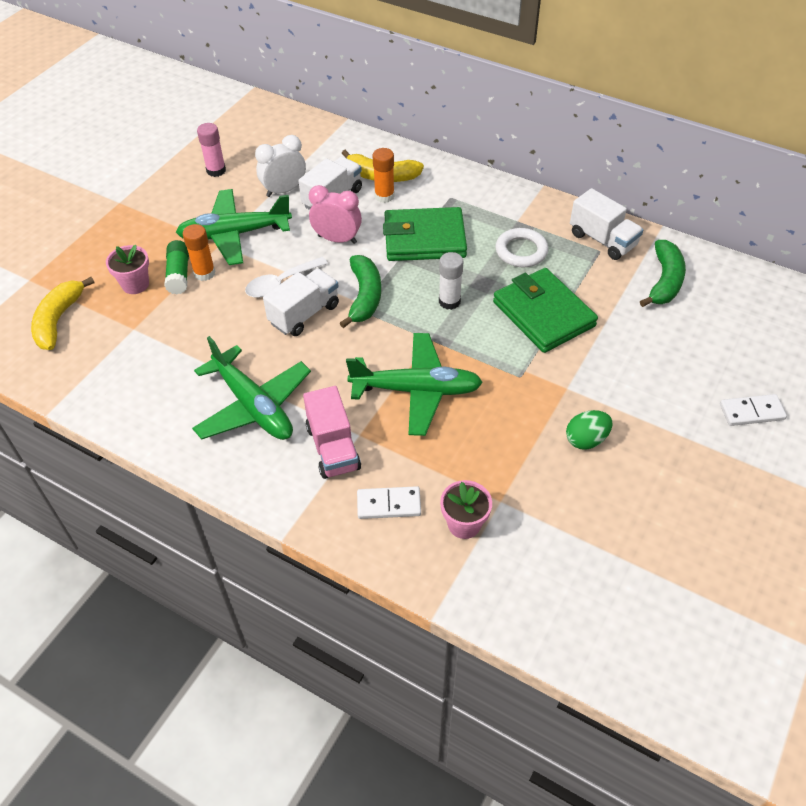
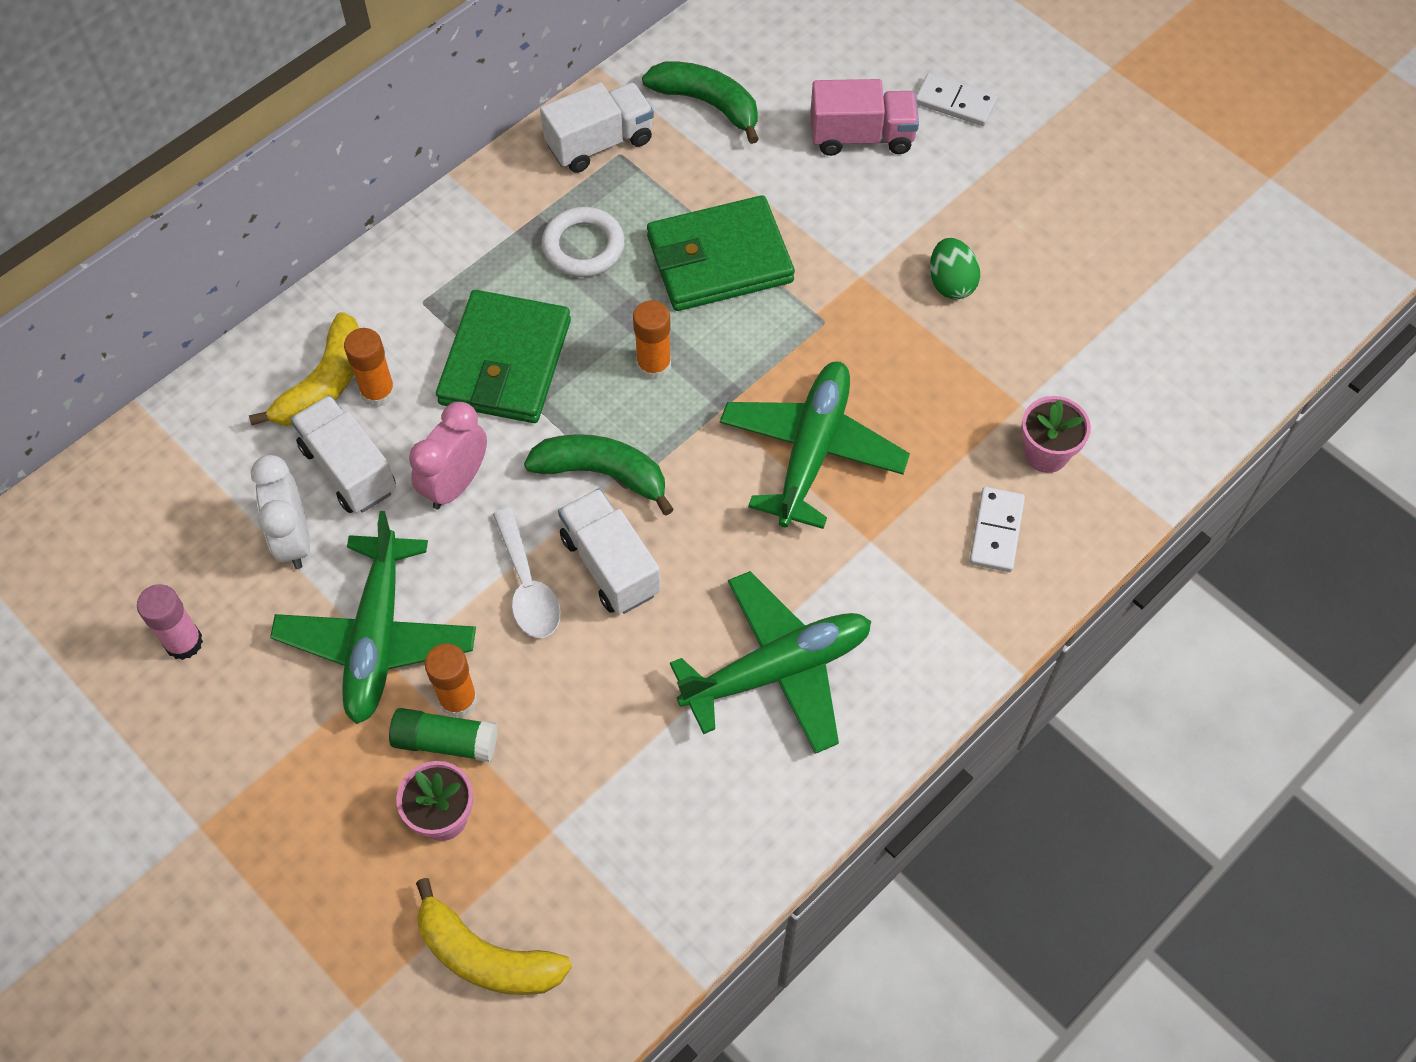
camera: 75 degrees left, 10 degrees up
(333, 448) = (885, 578): pink truck -> pink truck (861, 136)
(449, 301) = (654, 365): white glue stick -> orange glue stick
(751, 412) = (955, 102): white domino -> white domino turned 75 degrees counterclockwise

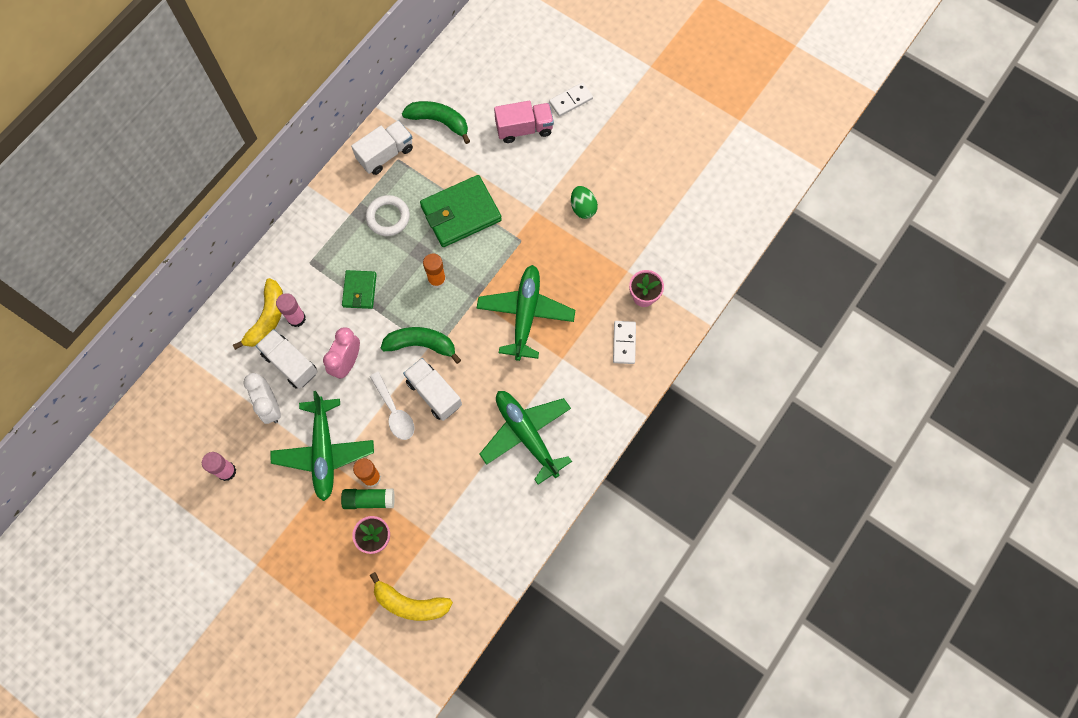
camera: 10 degrees left, 10 degrees up
(378, 392) = (296, 318): orange glue stick -> pink glue stick
(505, 362) = (359, 290): green wallet -> green wallet, size x0.56
(777, 670) = (526, 435): green plane -> green plane turned 90 degrees counterclockwise
(955, 102) = (570, 100): white domino -> white domino turned 45 degrees counterclockwise

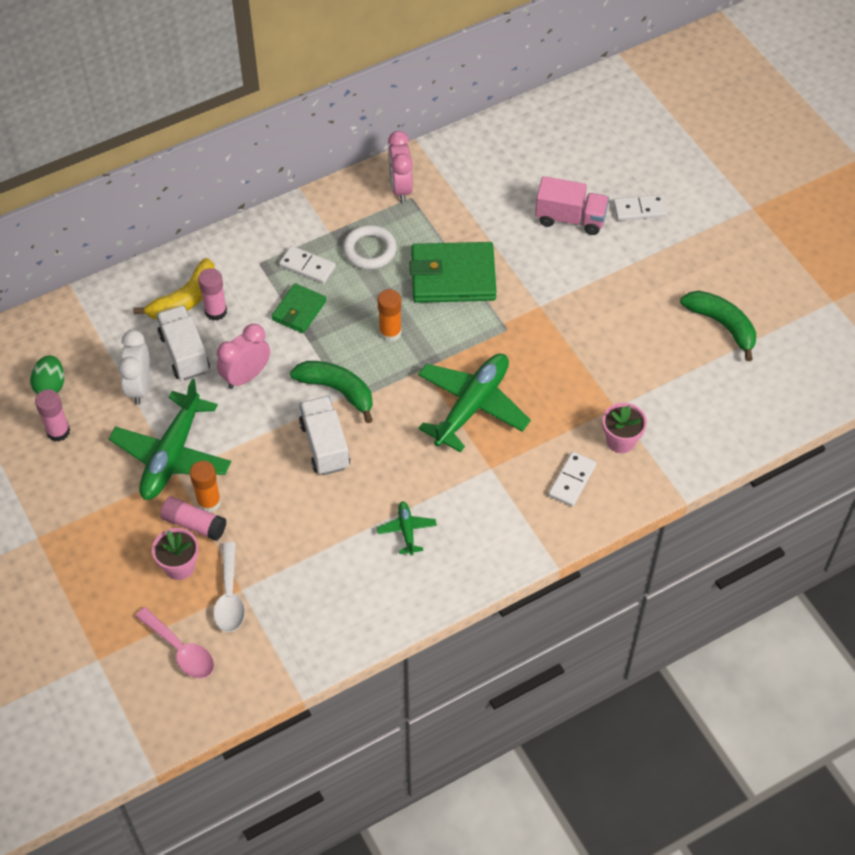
camera: 25 degrees right, 15 degrees down
(347, 251) = (307, 266): none -> white domino
(369, 500) = (194, 524): green glue stick -> pink glue stick
(385, 154) = (400, 188): white truck -> pink clock
(394, 412) = (271, 446): white spoon -> white spoon (229, 596)
(410, 603) = (181, 650): yellow banana -> pink spoon
(439, 121) = (477, 177): green banana -> green banana (722, 325)
(526, 435) = (407, 530): green plane -> green plane, size x0.46
(583, 208) = (596, 323): green egg -> green egg (50, 385)

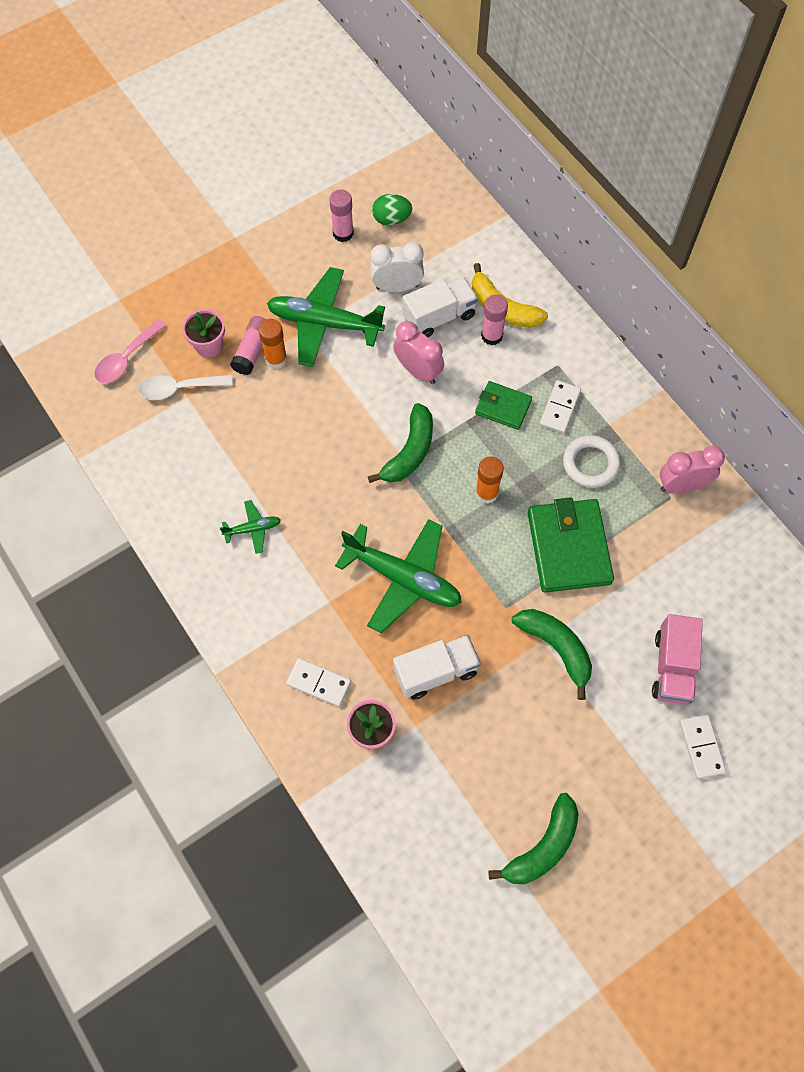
camera: 85 degrees right, 10 degrees up
(325, 445) = (344, 447): white truck -> white truck (436, 672)
(548, 296) = (556, 648): none -> green banana

